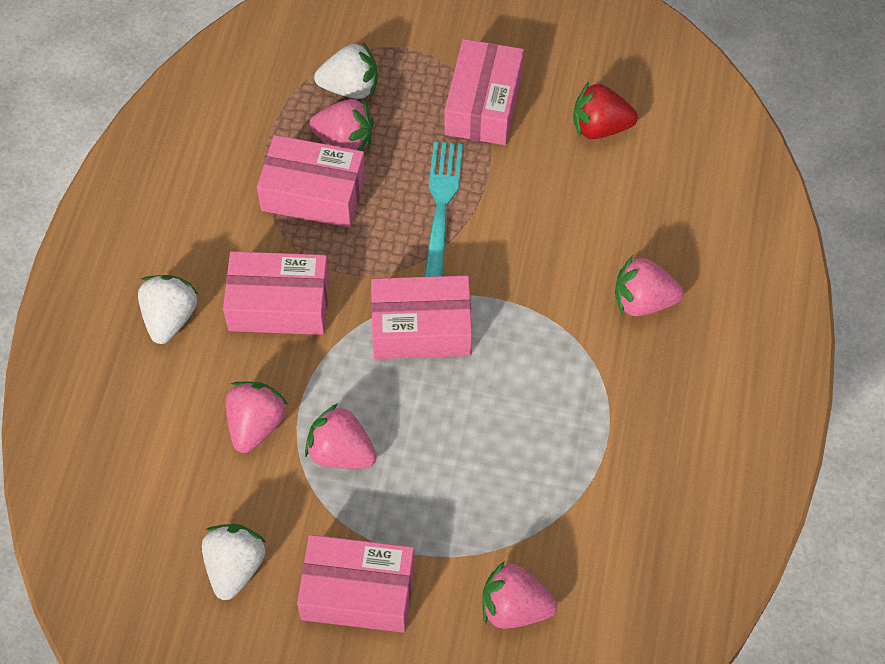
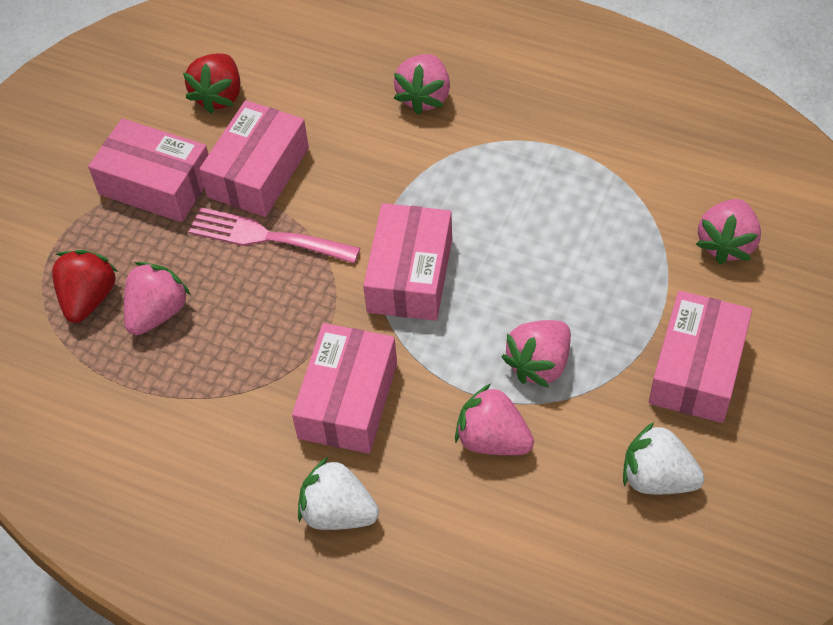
camera: 75 degrees left, 5 degrees down
(313, 193) = (215, 350): pink box -> pink box (258, 172)
(350, 87) = (88, 298): white strawberry -> red strawberry
(441, 203) = (266, 237): turquoise fork -> pink fork

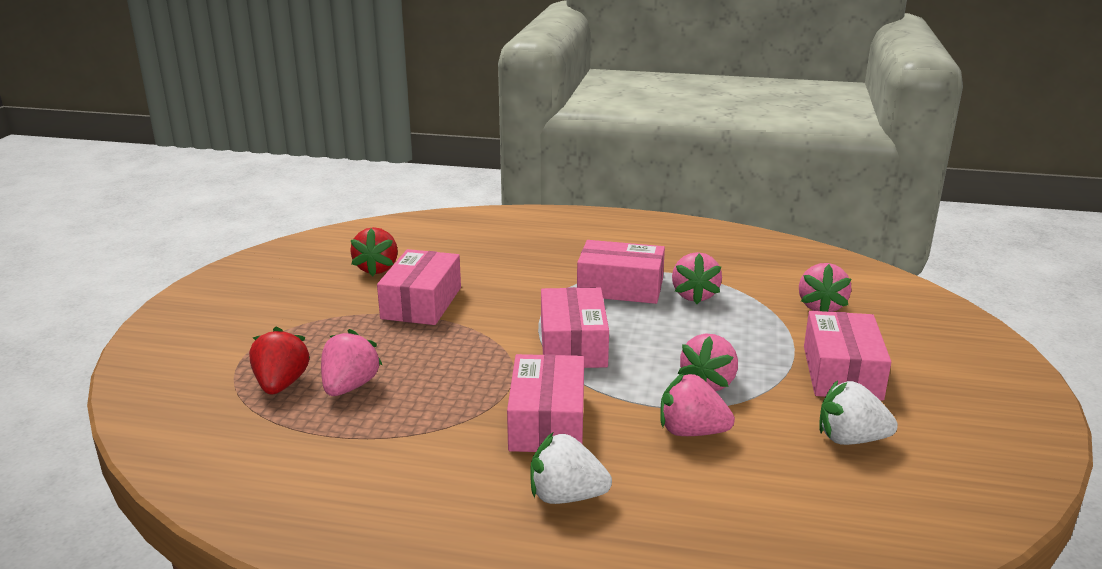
camera: 15 degrees left, 30 degrees down
(156, 184) = (333, 316): pink box -> pink box (620, 287)
(266, 237) = (439, 335): pink fork -> none
(424, 97) = (546, 257): pink strawberry -> pink strawberry (694, 295)

